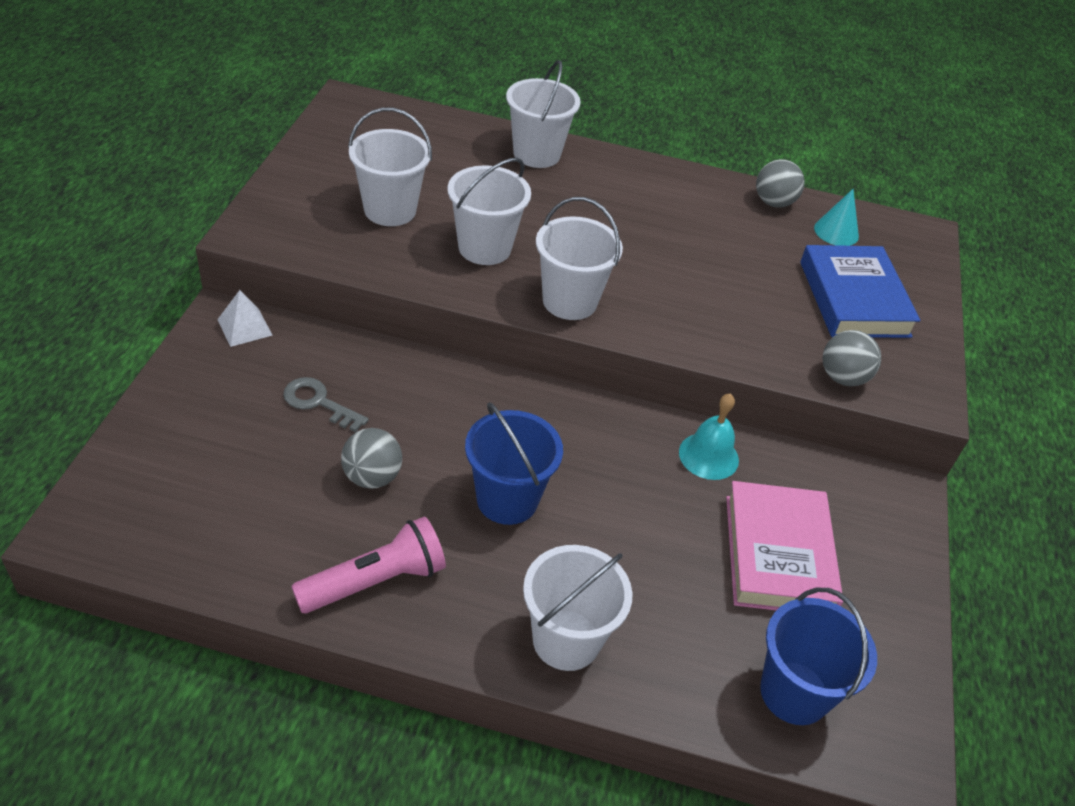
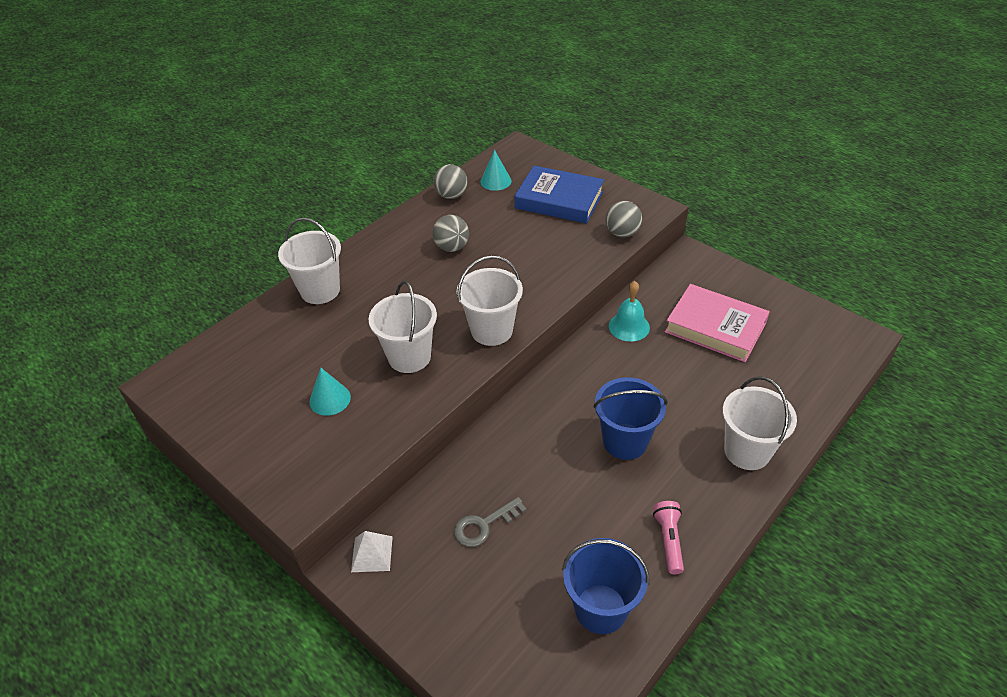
camera: 55 degrees left, 0 degrees up
(372, 477) = (573, 513): grey ball -> grey ball (452, 247)
(375, 581) = (669, 540): pink flashlight -> pink flashlight, size x0.64
(390, 210) = (330, 399): white bucket -> turquoise cone
(794, 692) = (810, 361): blue bucket -> blue bucket (600, 608)

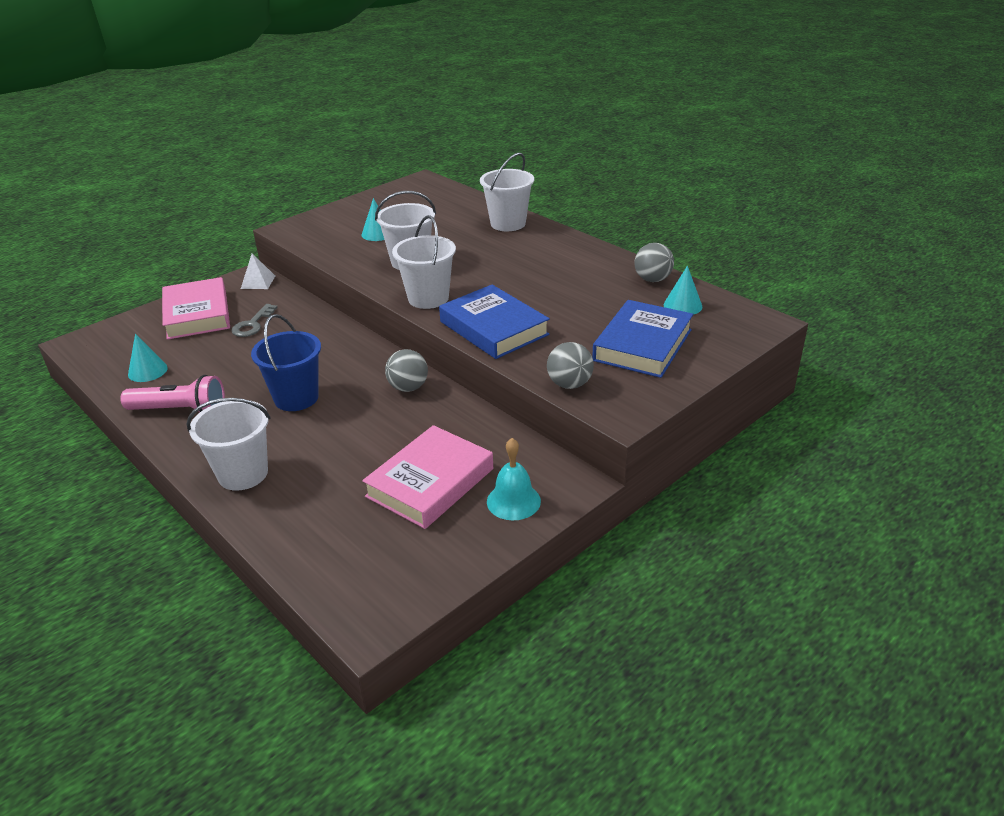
camera: 95 degrees right, 10 degrees down
(452, 247) = (559, 280): grey ball -> grey ball (408, 387)
(460, 601) = (197, 314): none -> pink book
(484, 525) = (253, 324): grey key -> grey key turned 135 degrees counterclockwise
(544, 280) = (494, 328): none -> blue book
(600, 608) = (147, 371): blue bucket -> turquoise cone
(629, 326) = (451, 417): turquoise bell -> turquoise bell (513, 501)
(669, 540) = (180, 410): pink flashlight -> pink flashlight, size x1.55

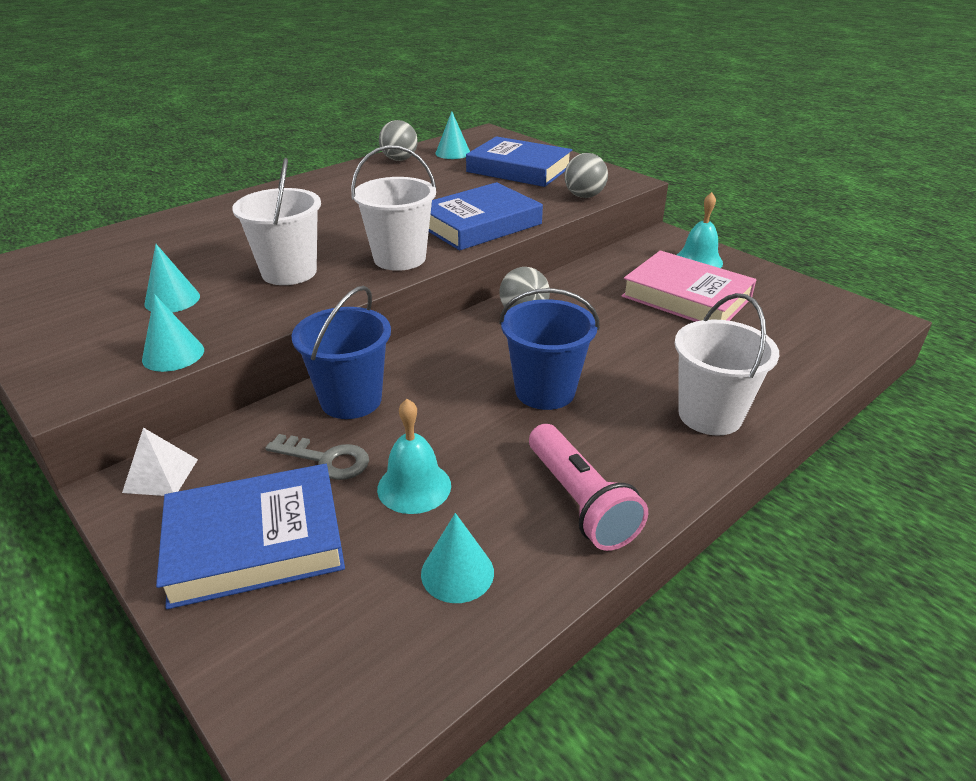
camera: 90 degrees left, 0 degrees up
(180, 410) = (580, 501): pink flashlight -> pink flashlight turned 150 degrees clockwise
(197, 314) = (255, 542): pink book -> blue book
(218, 353) = (414, 487): none -> turquoise bell
(308, 325) = (351, 400): none -> blue bucket
(313, 245) = (173, 354): none -> turquoise cone
(508, 223) = (215, 215): white bucket -> none

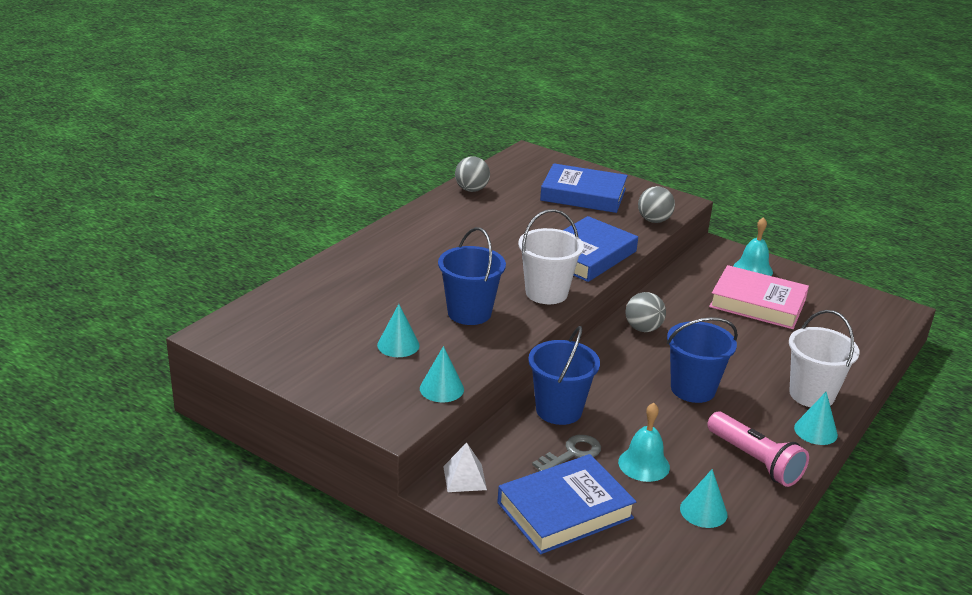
camera: 15 degrees left, 5 degrees down
(289, 272) = (469, 313): white bucket -> blue bucket
(326, 459) = (572, 454): grey key -> grey key turned 45 degrees counterclockwise
(453, 153) = (514, 179): turquoise cone -> turquoise cone (815, 431)

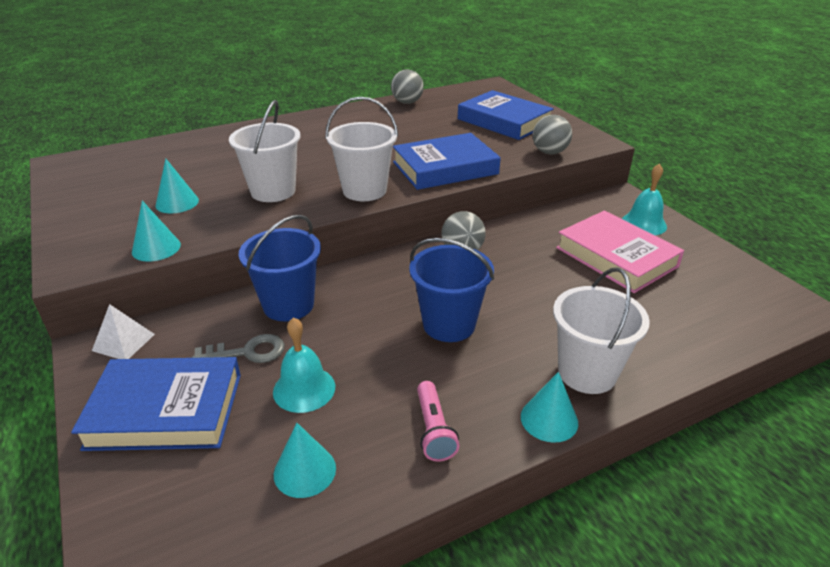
camera: 30 degrees right, 5 degrees up
(469, 313) = (273, 191): blue bucket -> white bucket
(755, 460) = (433, 430): pink flashlight -> pink flashlight, size x0.64

